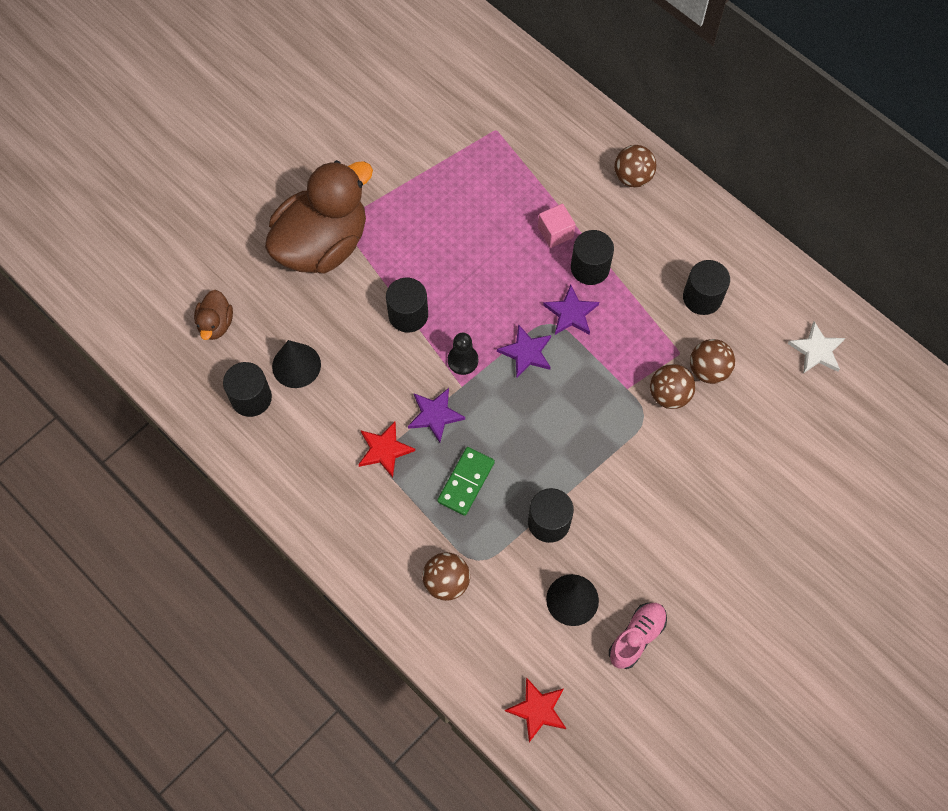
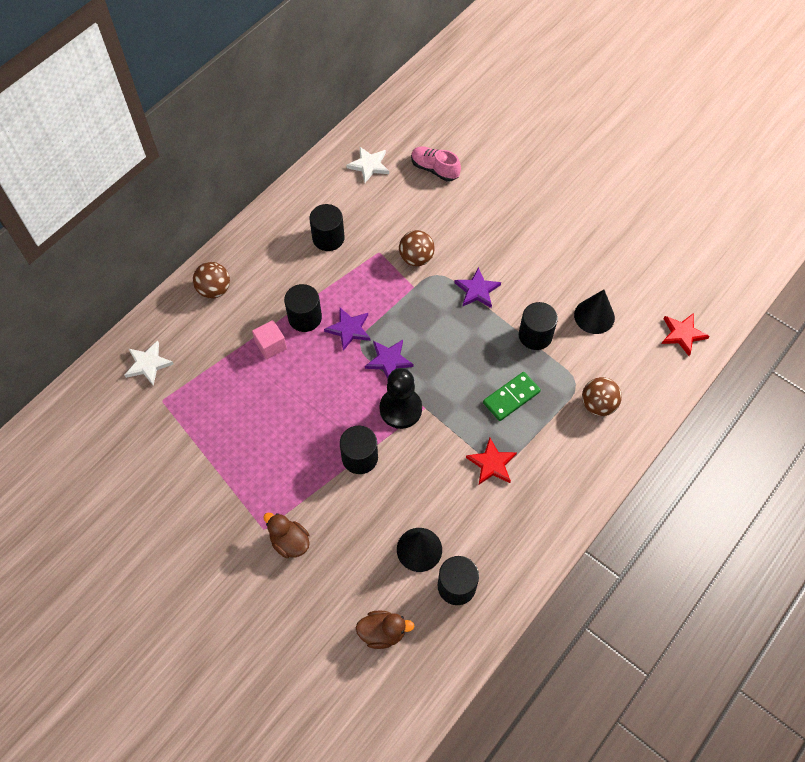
camera: 95 degrees left, 5 degrees down
(322, 244) = (289, 542): brown duck -> brown duck, size x0.44
(435, 415) = (454, 426): purple star -> purple star (477, 290)
(463, 360) = (400, 409): black pawn -> black pawn, size x1.58
(466, 482) = (511, 397): green domino -> green domino turned 60 degrees counterclockwise
(540, 116) = (148, 364): none -> white star
(636, 637) = (614, 273): pink shoe -> pink shoe (434, 169)
(708, 370) = (392, 233): brown ball -> none

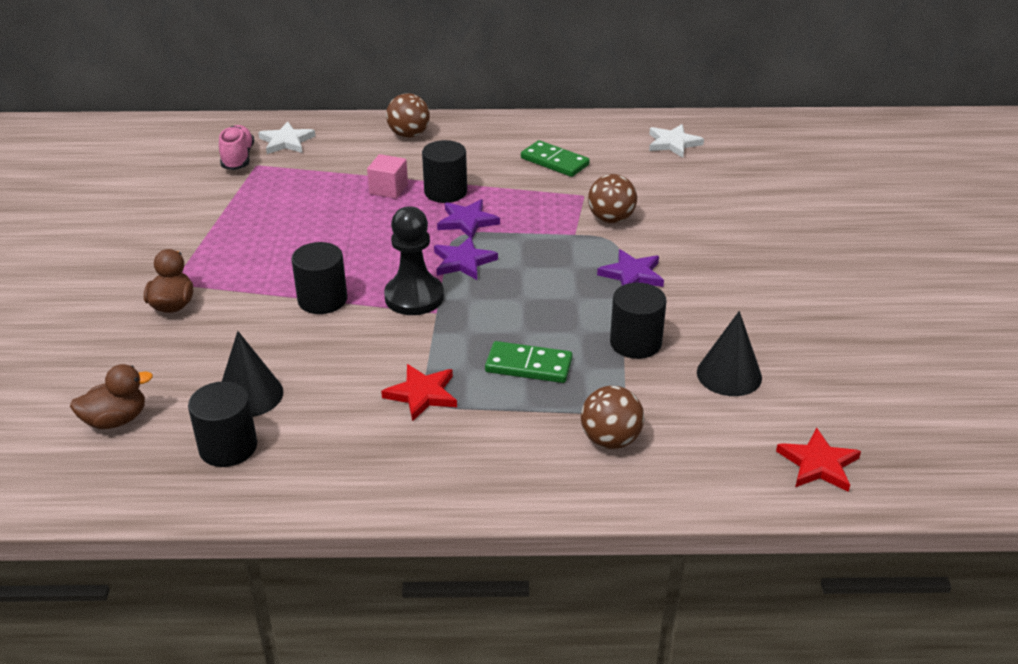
camera: 50 degrees right, 25 degrees down
(328, 238) = (554, 162): black cylinder -> green domino
(382, 632) = (116, 420): brown duck -> brown duck turned 75 degrees counterclockwise
(434, 169) = (734, 179): pink shoe -> pink shoe (238, 158)

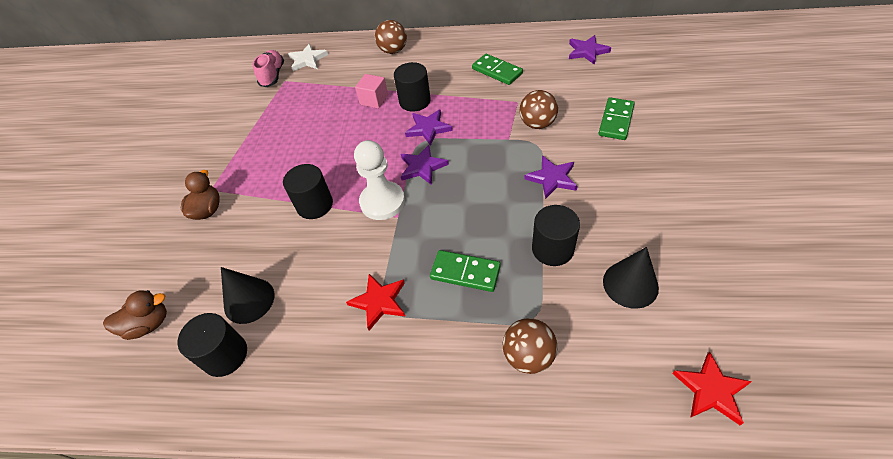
camera: 10 degrees right, 15 degrees up
(414, 297) = (382, 202): black pawn -> white pawn
(673, 143) = (587, 51): white star -> purple star
(711, 217) = (616, 120): none -> green domino

